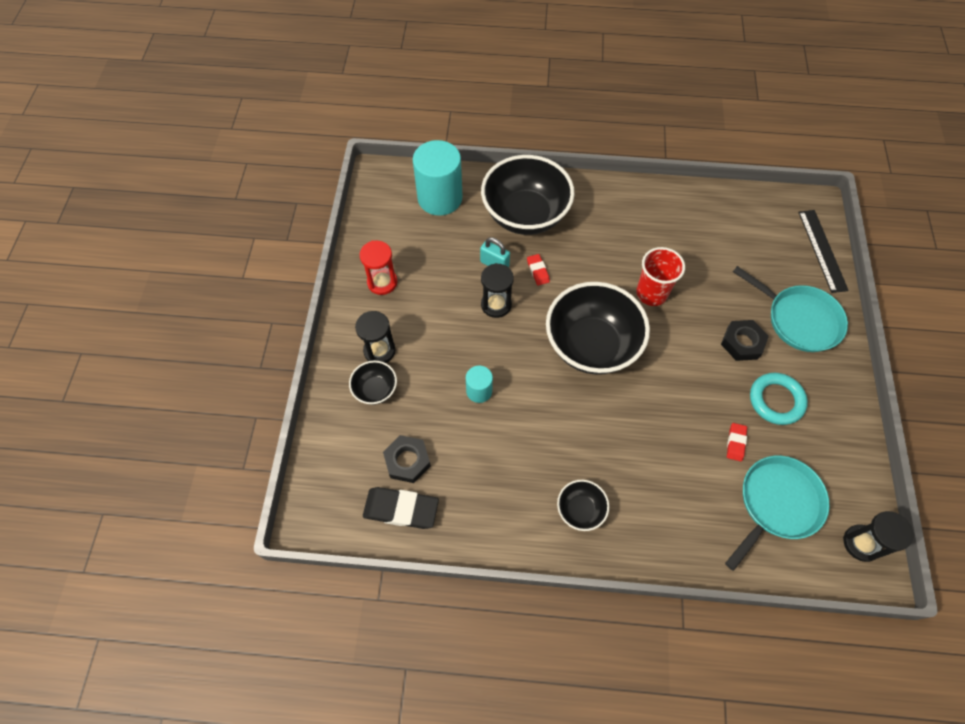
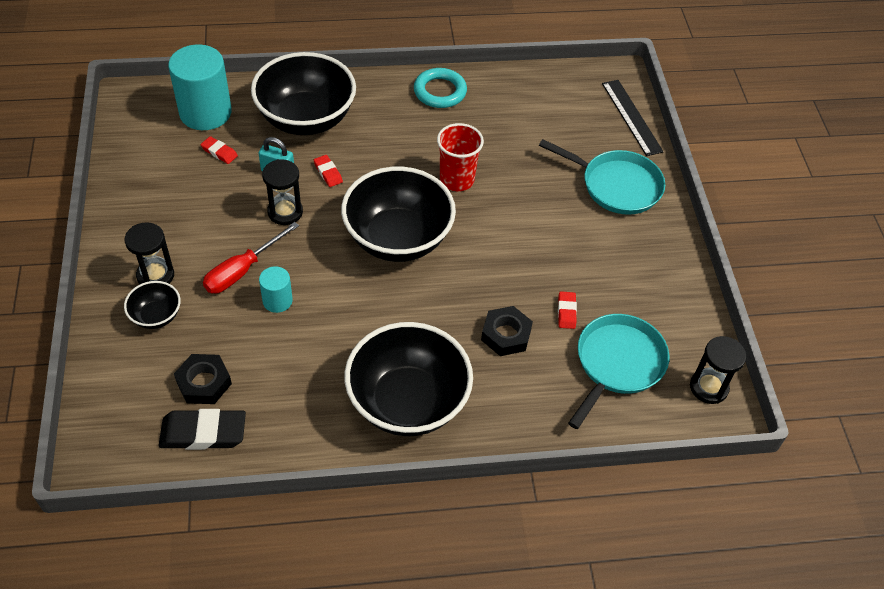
camera: 15 degrees left, 10 degrees down
(382, 282) = (149, 205): red hourglass -> none
(447, 238) = (219, 152): none -> red eraser
(452, 357) = (242, 270): none -> red screwdriver
(580, 510) = (407, 402): black bowl -> black bowl, size x2.17
(742, 343) = (560, 215): black nut -> black nut (506, 335)
(776, 400) = (603, 265): turquoise ring -> turquoise ring (440, 91)

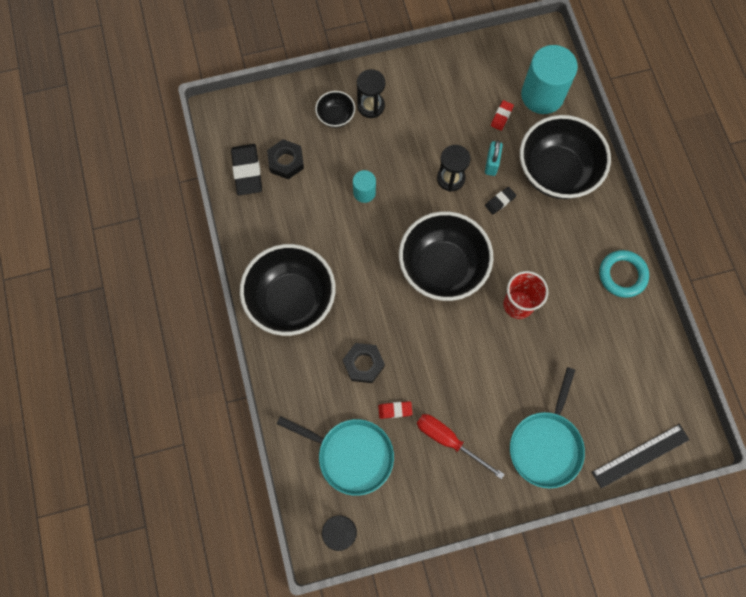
camera: 85 degrees right, 20 degrees up
(242, 270) = (387, 162): red screwdriver -> red screwdriver (449, 440)
(328, 173) = (500, 201): red eraser -> black eraser

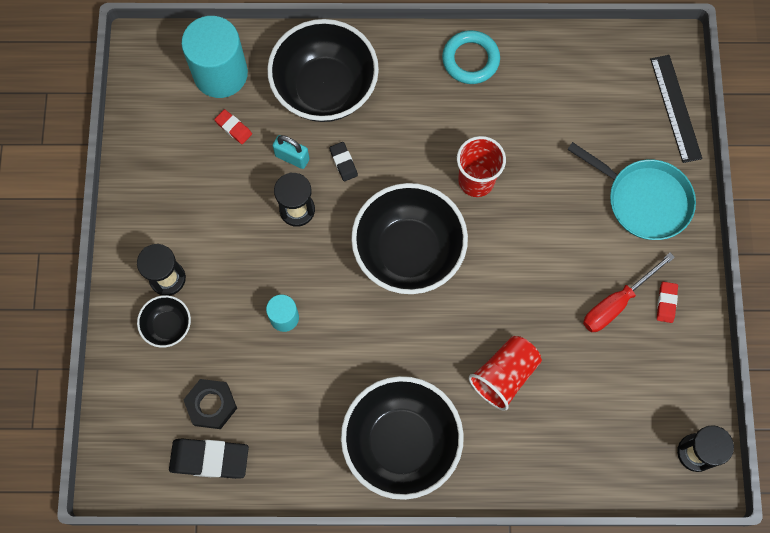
camera: 75 degrees left, 0 degrees up
(351, 455) = (610, 418): turquoise pan -> none
(363, 364) = (504, 375): black nut -> red cup
(395, 410) = (568, 353): red eraser -> red eraser (666, 303)

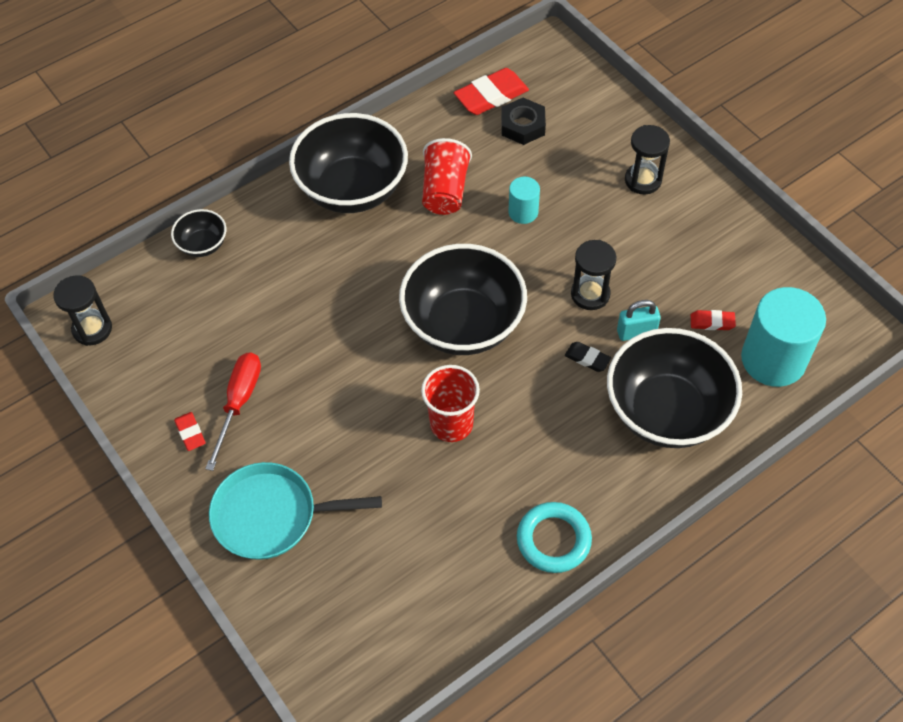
camera: 145 degrees right, 15 degrees down
(168, 326) = (608, 151): black bowl -> black bowl (203, 245)
(209, 459) = (491, 96): black eraser -> red eraser
(504, 375) = (302, 284): red cup -> red cup (445, 191)
(675, 108) = (298, 638): black ruler -> none

